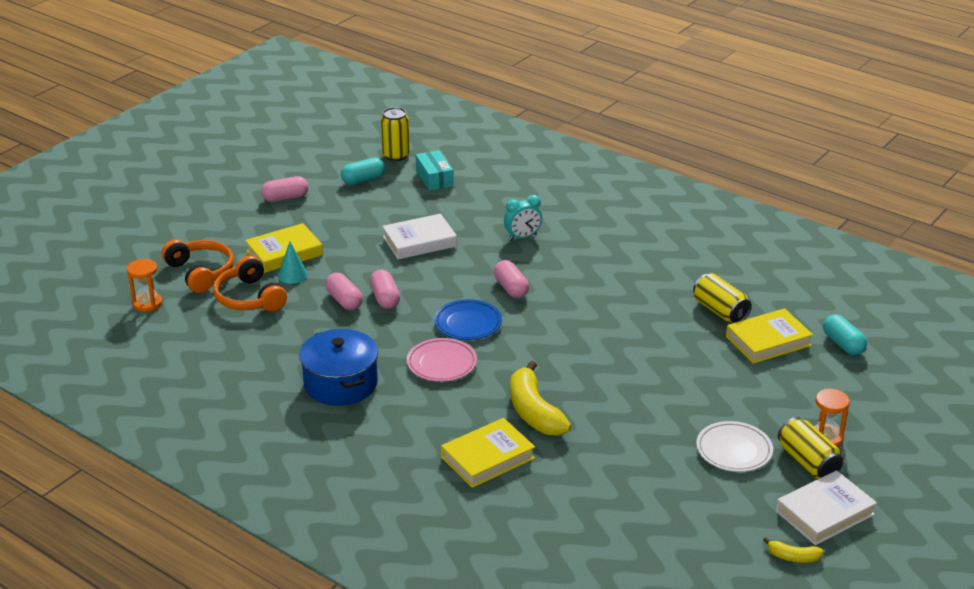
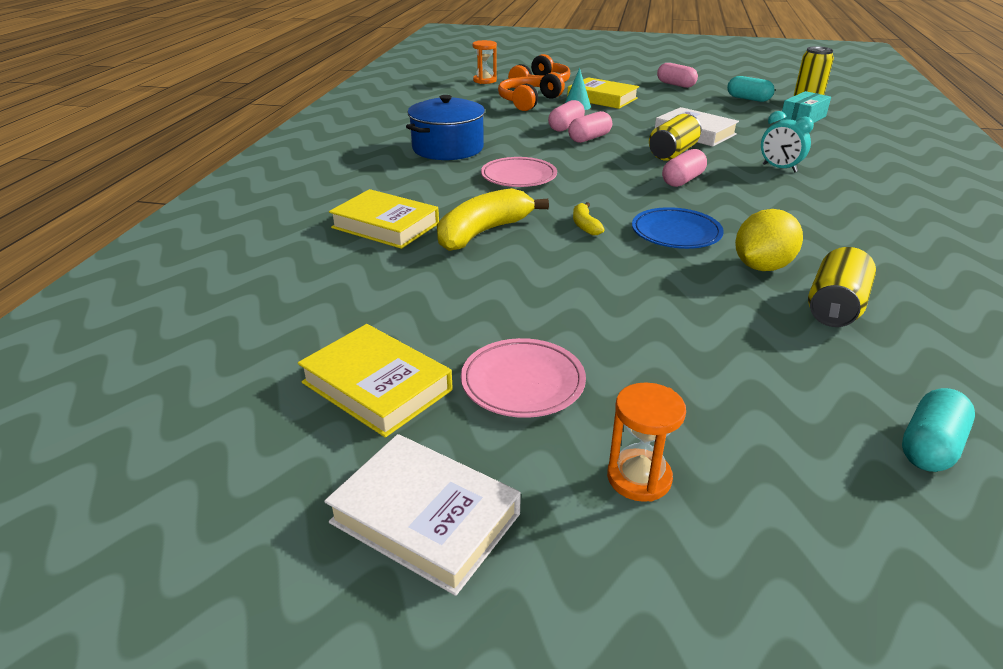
camera: 65 degrees right, 0 degrees up
(468, 323) = (596, 174): blue plate -> blue plate (676, 233)
(660, 314) = (762, 267): none -> yellow lemon
(734, 450) = (523, 383): white plate -> pink plate
(768, 341) = (824, 362): yellow book -> yellow book (377, 386)
(793, 557) = (288, 500): yellow banana -> yellow banana (585, 225)
(808, 462) = (553, 468): yellow can -> yellow can (673, 153)

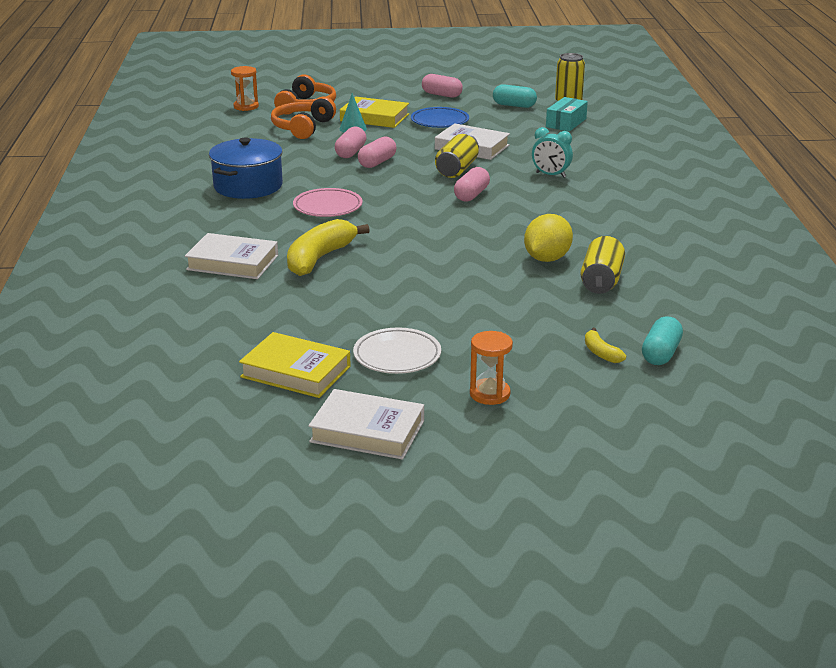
camera: 15 degrees left, 5 degrees down
(385, 225) = (232, 262): yellow book -> white book
(523, 383) = (397, 356): pink plate -> white plate
(585, 225) = (401, 243): yellow banana -> yellow banana (601, 353)
(676, 233) = (476, 241): blue plate -> blue plate (439, 121)

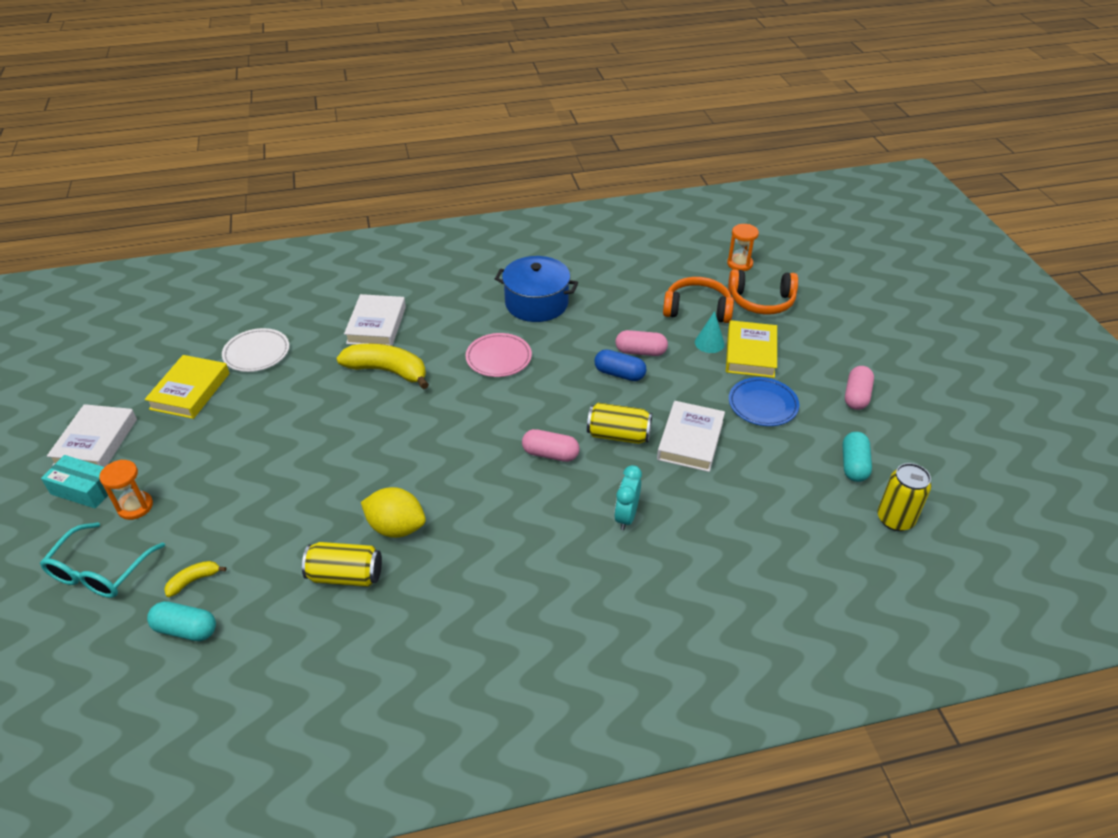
camera: 80 degrees right, 15 degrees up
(377, 162) = (619, 374): pink capsule -> blue capsule
(397, 356) = (207, 443): white plate -> white plate (257, 353)
(566, 123) = (813, 521): turquoise box -> turquoise box (84, 489)
(584, 407) = (100, 572): none -> turquoise glasses

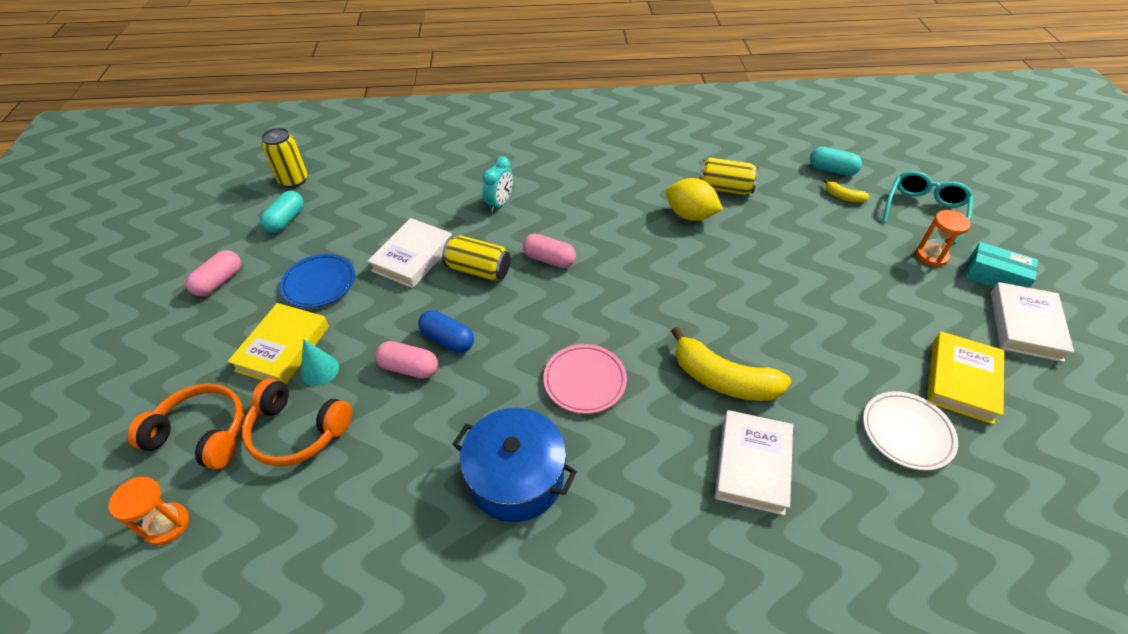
camera: 170 degrees left, 5 degrees up
(194, 580) = (843, 197): yellow banana -> yellow banana turned 60 degrees clockwise

